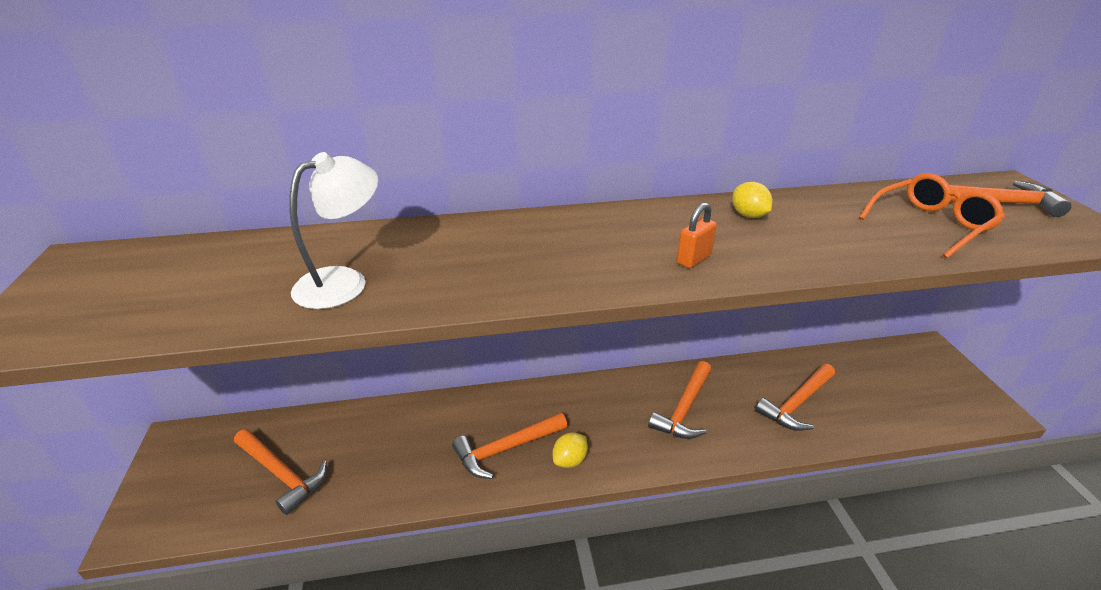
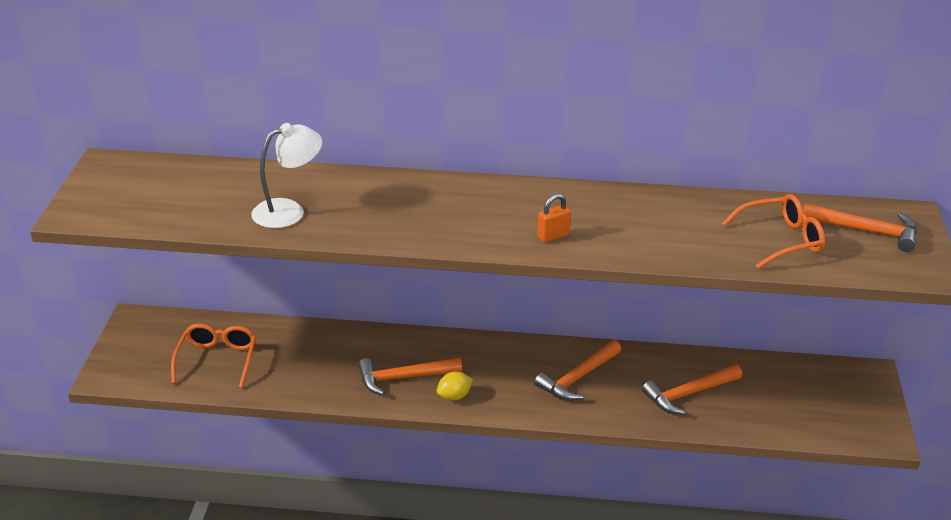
camera: 15 degrees right, 0 degrees up
(281, 474) = (217, 360): orange hammer -> orange glasses
(748, 215) = (629, 207): yellow lemon -> none

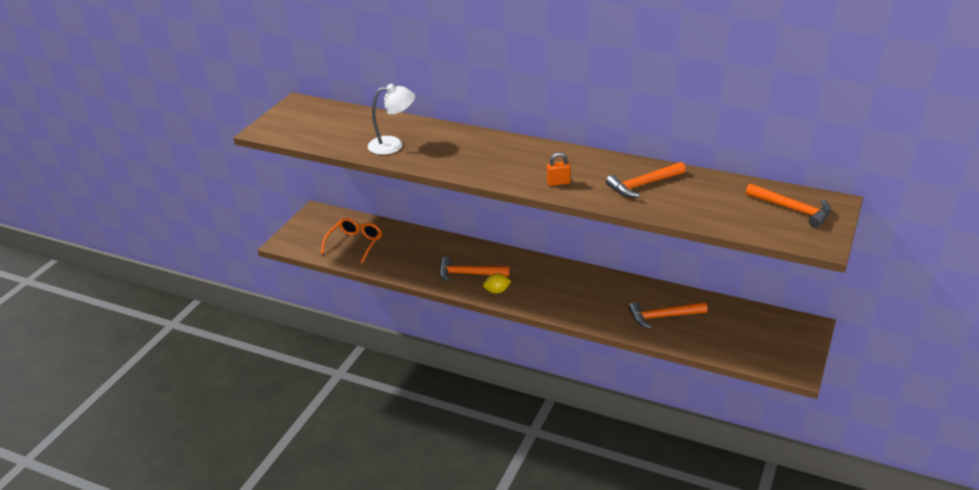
camera: 20 degrees right, 0 degrees up
(578, 378) = (588, 293): orange hammer -> orange hammer (643, 185)
(780, 240) = (721, 207): orange glasses -> none

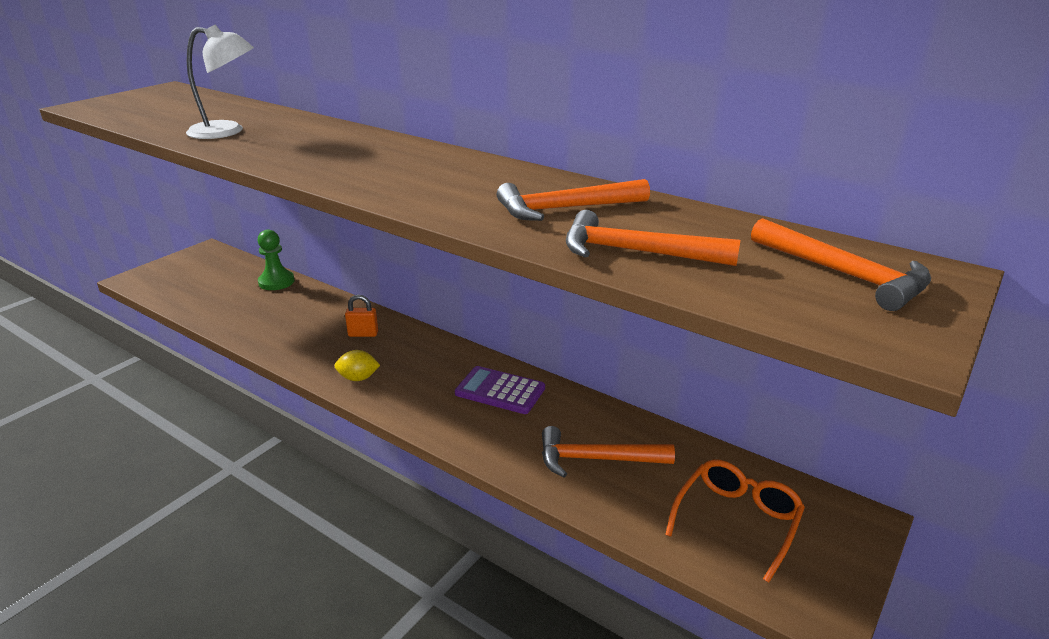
camera: 10 degrees right, 5 degrees down
(355, 244) = (218, 291): orange glasses -> orange glasses (736, 521)
(390, 230) = (276, 282): none -> green pawn
(469, 274) = (336, 349): orange hammer -> orange hammer (636, 252)
(558, 183) = (421, 192): orange padlock -> orange padlock (363, 334)
(589, 285) = (500, 391): none -> purple calculator

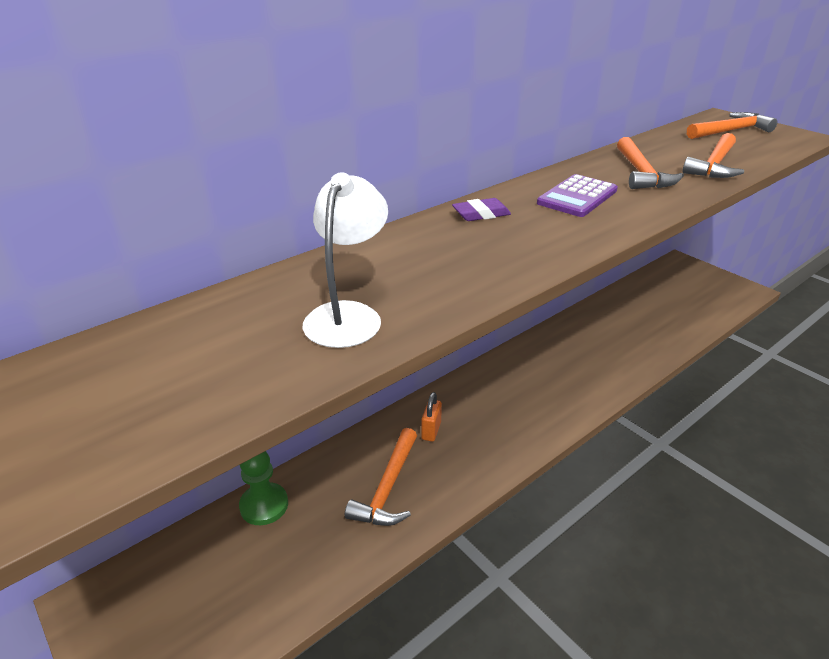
camera: 75 degrees left, 5 degrees up
(358, 378) = (514, 438): yellow lemon -> none
(404, 150) = (481, 214): none -> purple eraser
(500, 391) = (548, 358): purple calculator -> purple calculator (577, 197)
(596, 459) = (634, 330): orange hammer -> orange hammer (388, 487)
(736, 521) = (687, 296): orange glasses -> none

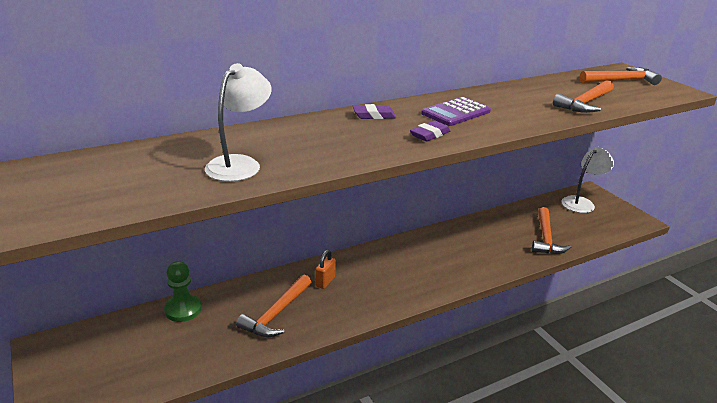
camera: 10 degrees right, 5 degrees down
(567, 233) = (430, 135): none -> purple eraser
(641, 173) = (519, 102): orange hammer -> orange hammer (546, 238)
(678, 277) = (581, 202): none -> white lamp

